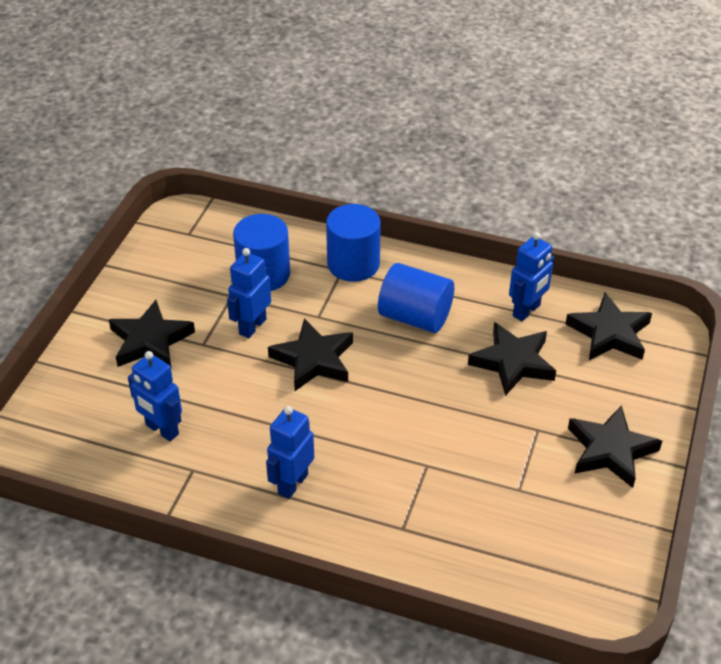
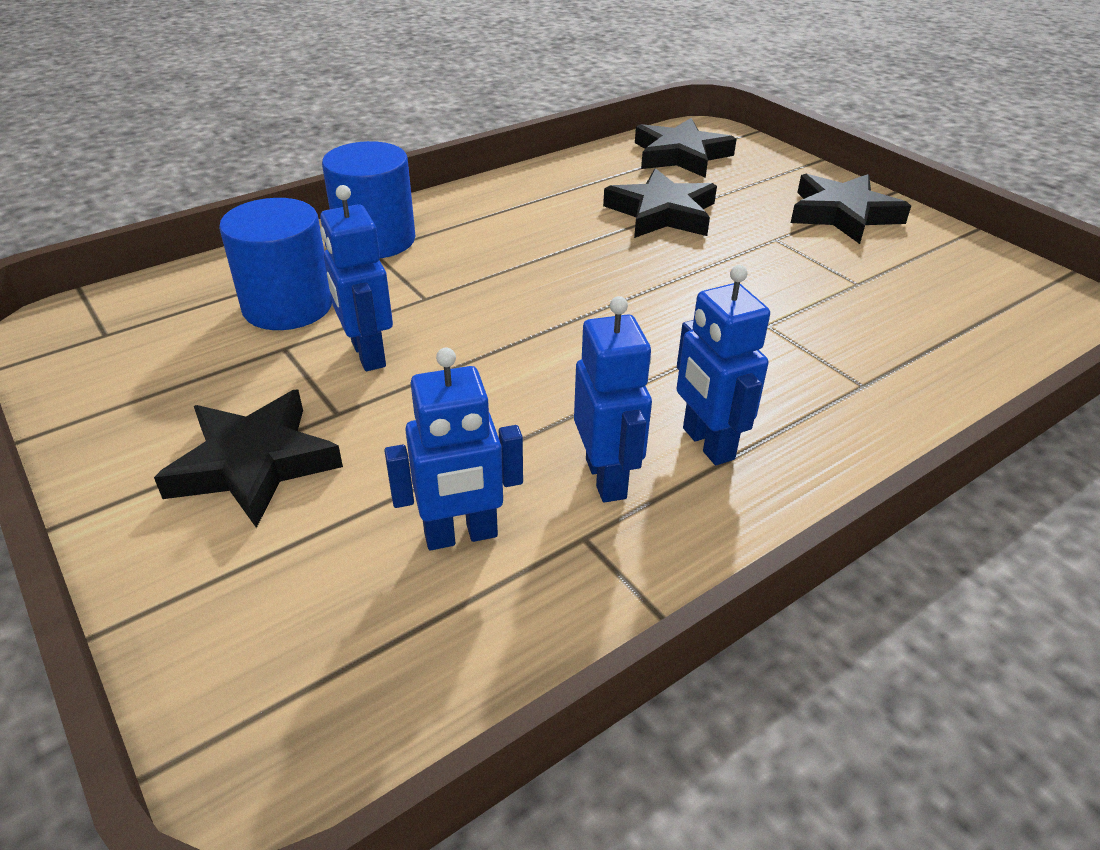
camera: 55 degrees left, 5 degrees down
(313, 360) = (496, 332): black star -> none
(415, 317) = (519, 238): blue cylinder -> none
(526, 311) = (596, 178): blue robot -> blue robot (606, 478)

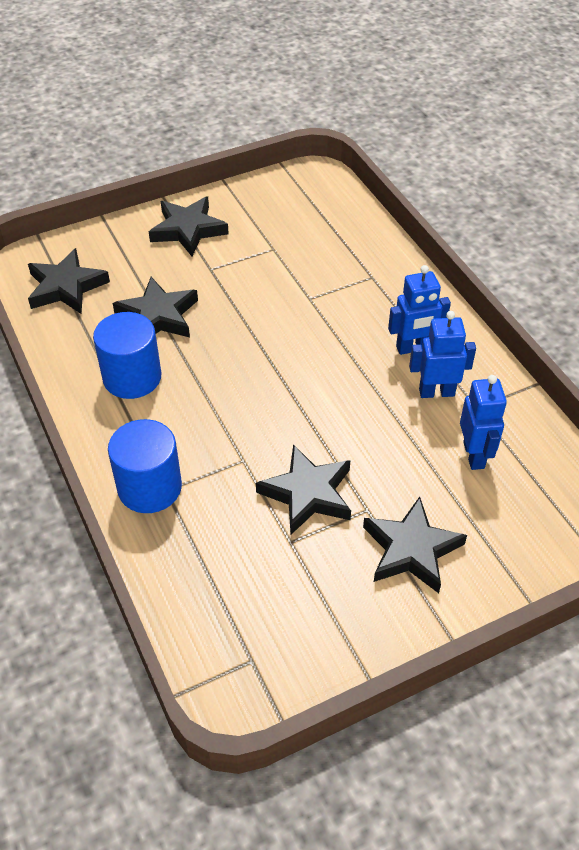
camera: 80 degrees left, 10 degrees up
(288, 306) = (237, 542): blue cylinder -> blue cylinder (132, 377)
(367, 354) = (307, 493): blue robot -> black star

